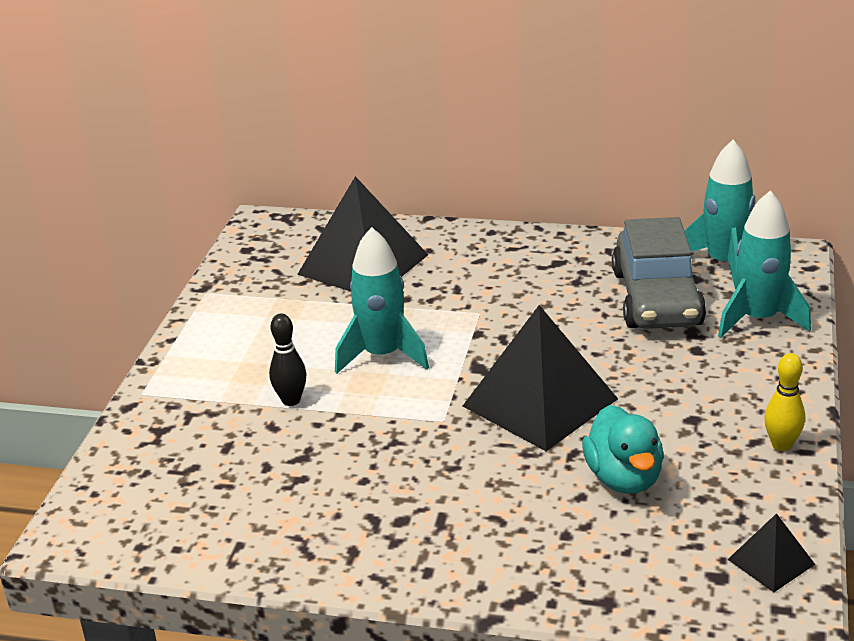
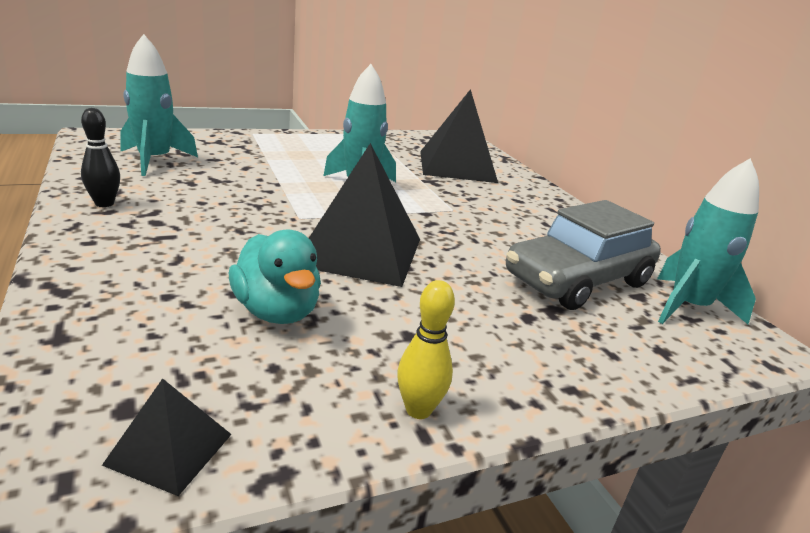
camera: 50 degrees right, 5 degrees down
(291, 400) = (279, 168): black bowling pin -> black bowling pin (104, 203)
(624, 478) = (277, 311): turquoise duck -> turquoise duck turned 75 degrees counterclockwise
(758, 319) = (629, 346): turquoise rocket -> turquoise rocket (154, 160)

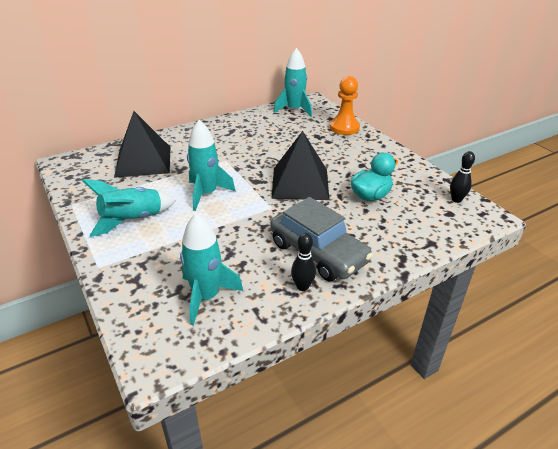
camera: 95 degrees left, 10 degrees up
(169, 449) = (456, 199): black pyramid -> black bowling pin
(323, 150) = (132, 220): none -> turquoise rocket
(418, 410) = (401, 160): yellow bowling pin -> none
(577, 280) = (288, 130): grey car -> grey car (318, 253)
(610, 358) = (344, 128): none -> orange pawn

